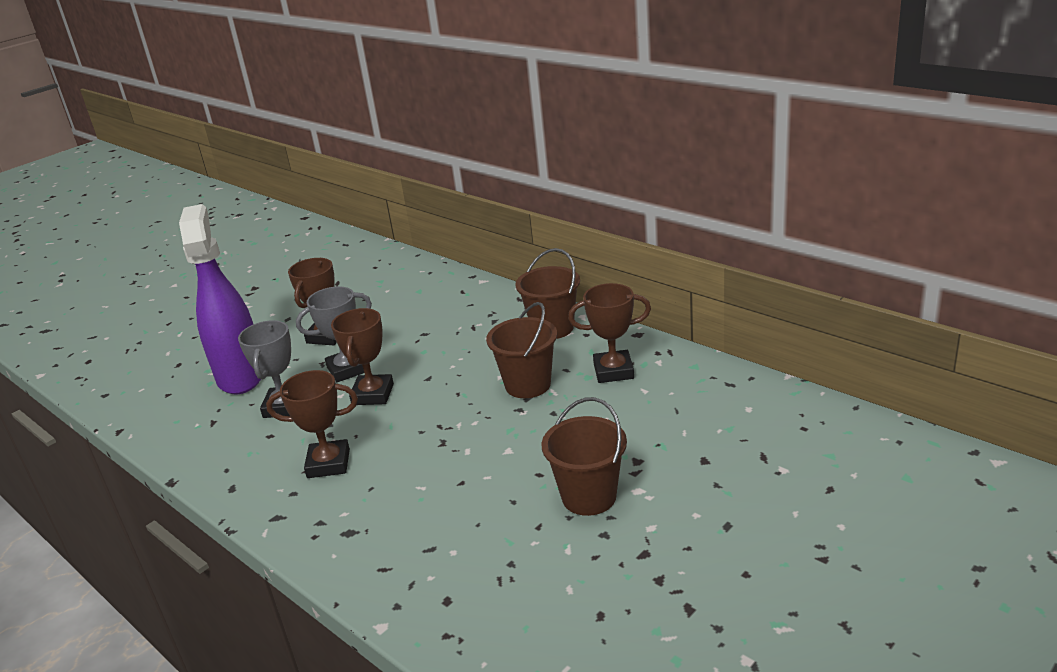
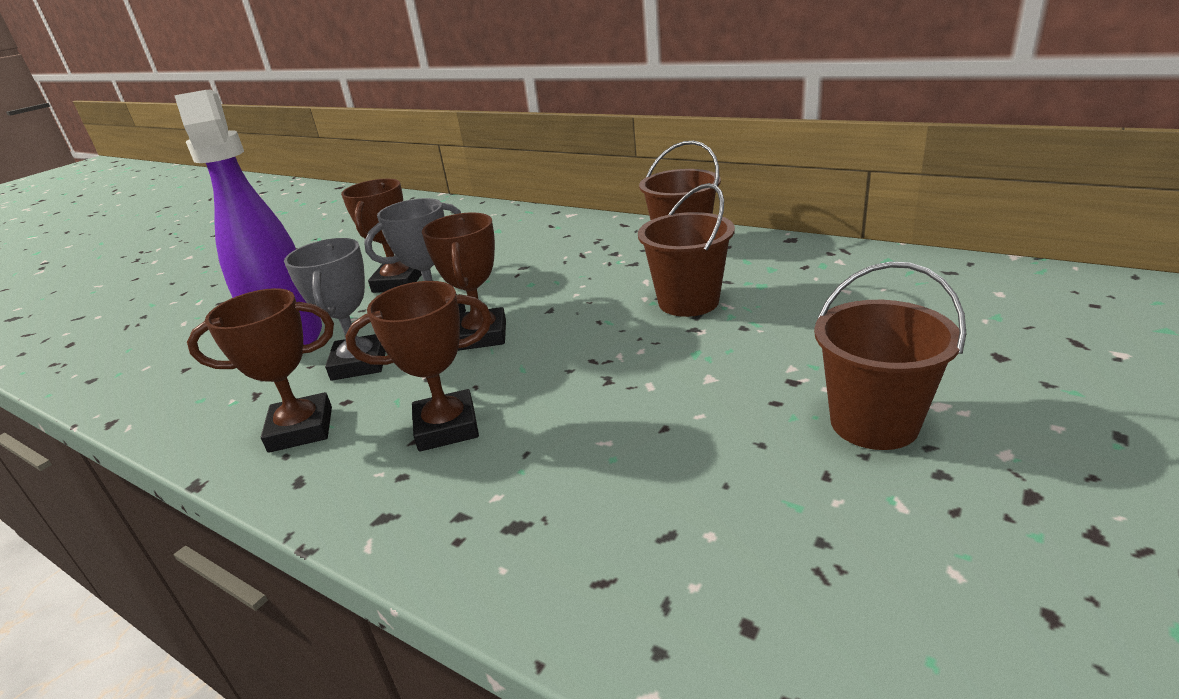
camera: 10 degrees left, 0 degrees up
(613, 371) = (790, 276): brown trophy -> brown trophy (301, 429)

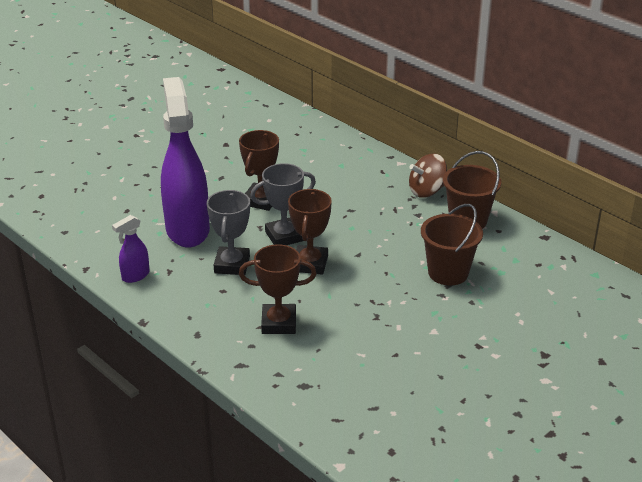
camera: 10 degrees right, 5 degrees up
(195, 414) = (135, 276): none -> purple spray bottle
(301, 429) = (197, 303): brown trophy -> none
(614, 230) = (427, 191): none -> brown spinning top
(874, 423) = (504, 380): brown bucket -> none

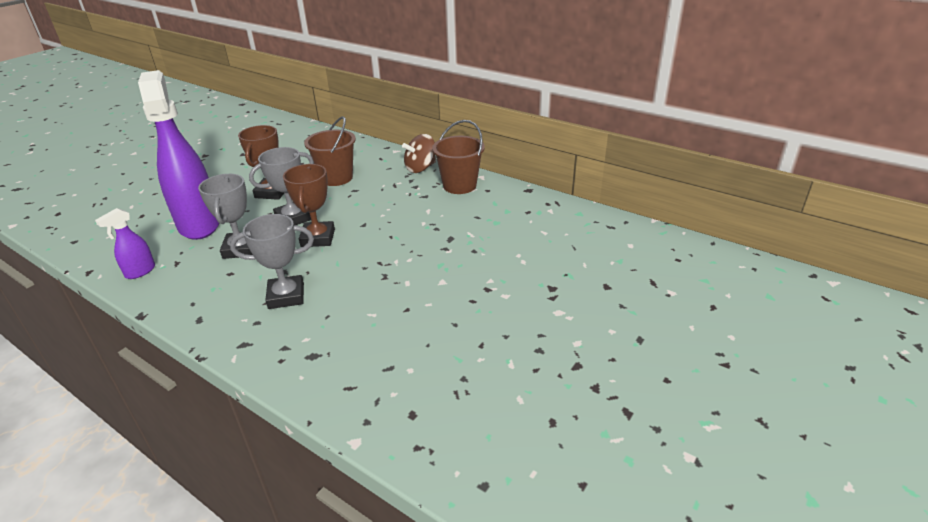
camera: 10 degrees left, 0 degrees up
(279, 323) = (286, 296): brown trophy -> grey trophy
(448, 273) = (448, 229): brown bucket -> brown bucket (336, 178)

